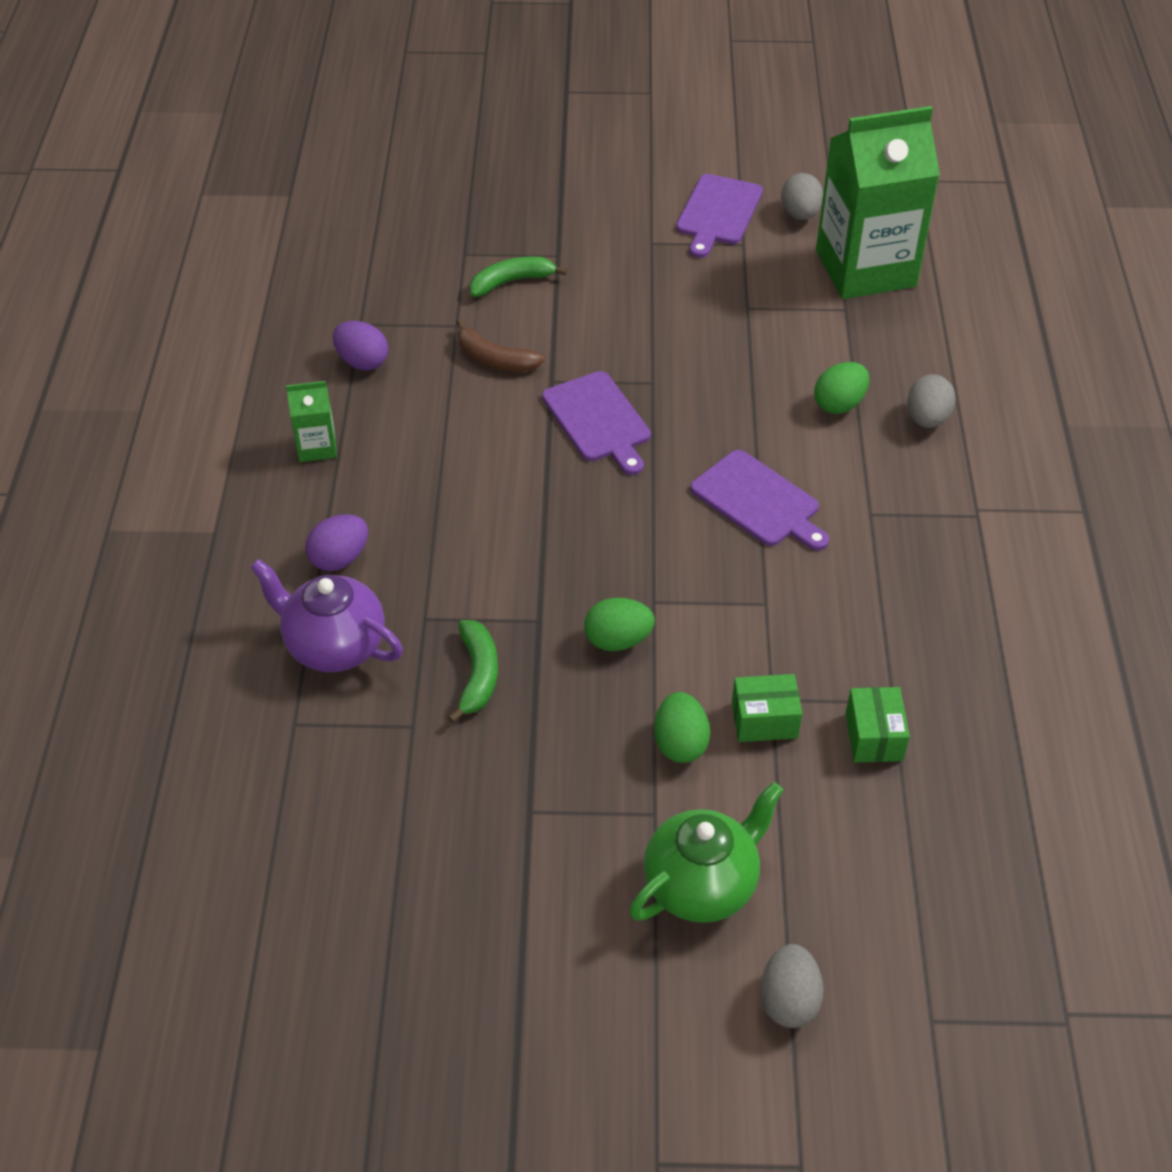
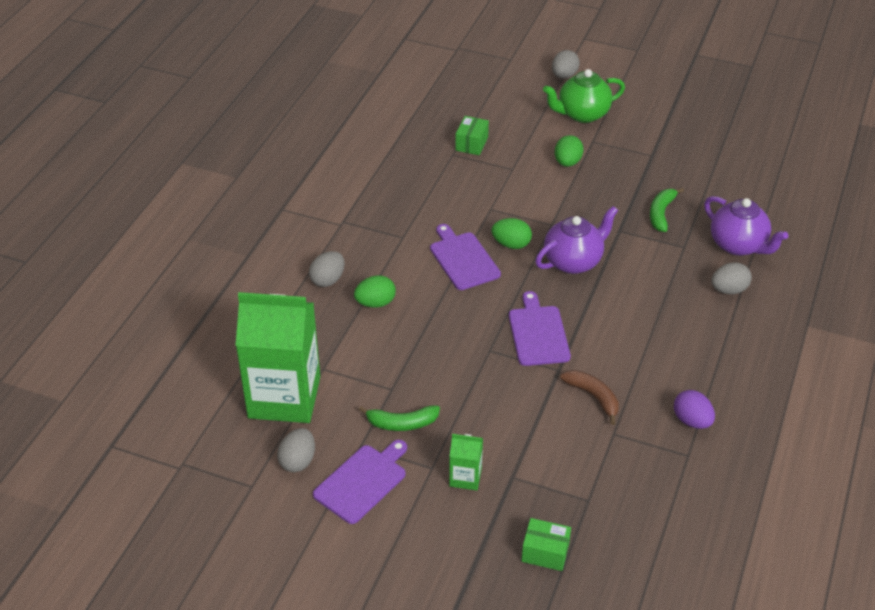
camera: 160 degrees left, 5 degrees down
(317, 446) = (734, 364): green carton -> green carton (465, 477)
(340, 558) = (728, 290): purple egg -> grey egg
(511, 282) = (558, 461): green banana -> green banana (402, 423)
(591, 543) = (573, 261): none -> purple teapot
(618, 640) = (579, 211): green egg -> green egg (511, 244)
(764, 720) = (521, 162): green box -> green box (545, 552)

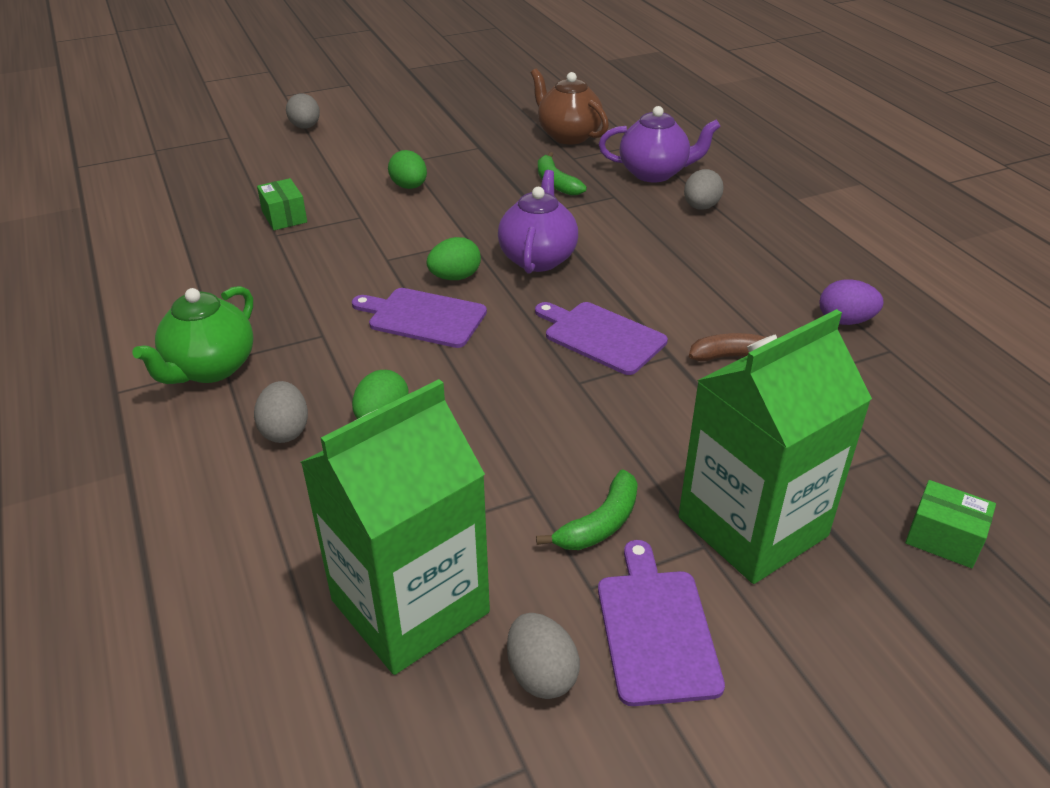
camera: 45 degrees left, 5 degrees down
(465, 477) = (752, 526): green carton -> green carton, size x2.33
(545, 552) = (943, 538): green box -> green box turned 60 degrees clockwise
(582, 114) = (367, 146): green teapot -> green teapot (210, 368)
(725, 179) = (568, 135): none -> brown teapot

